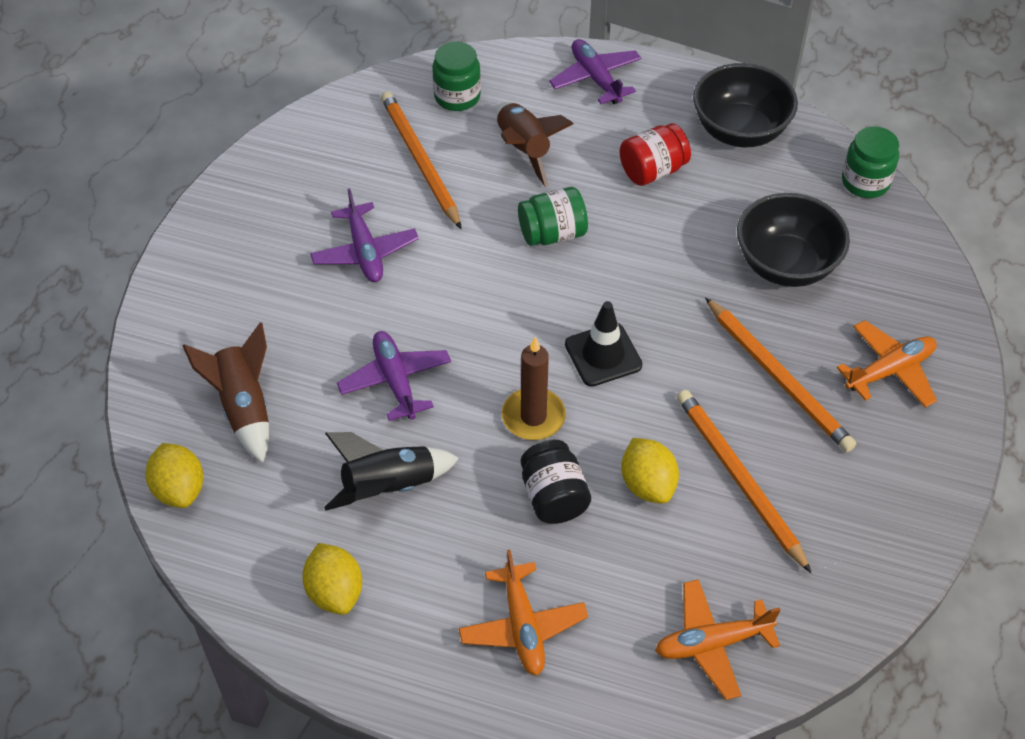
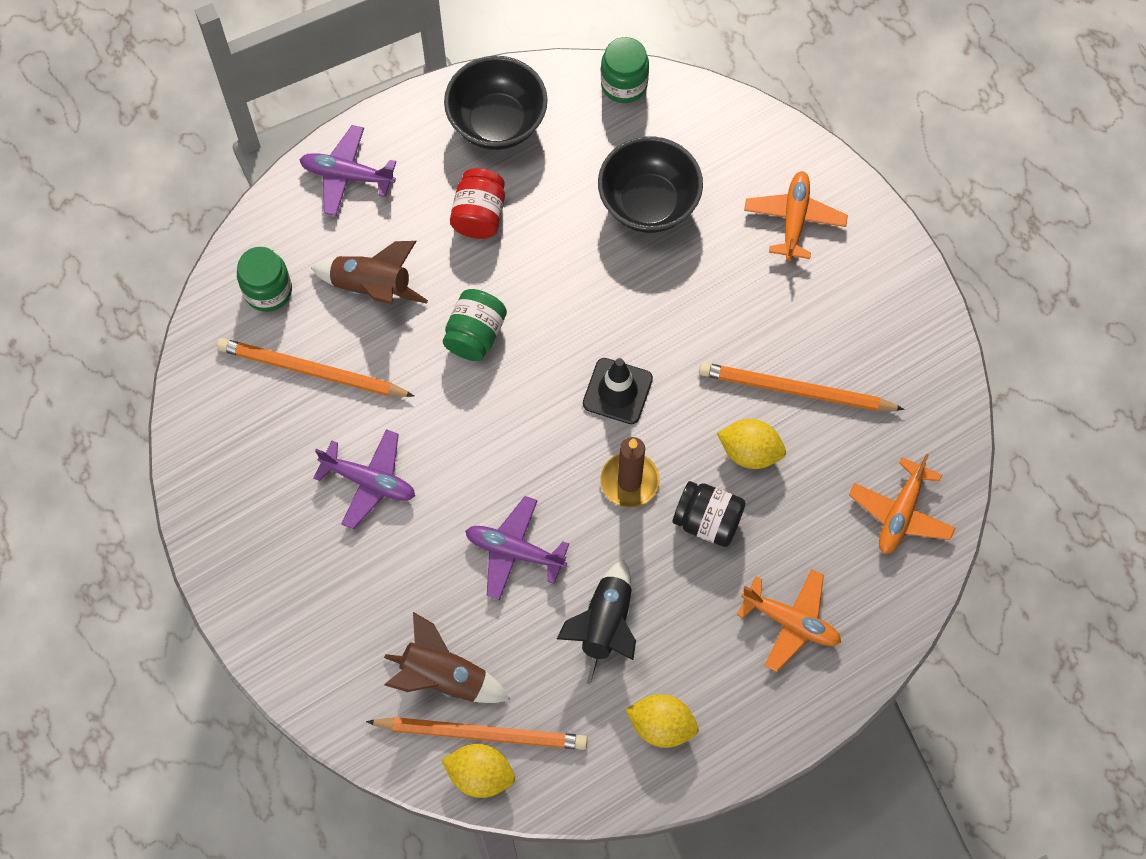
camera: 50 degrees left, 15 degrees up
(778, 377) = (737, 294): orange pencil -> orange pencil (481, 733)

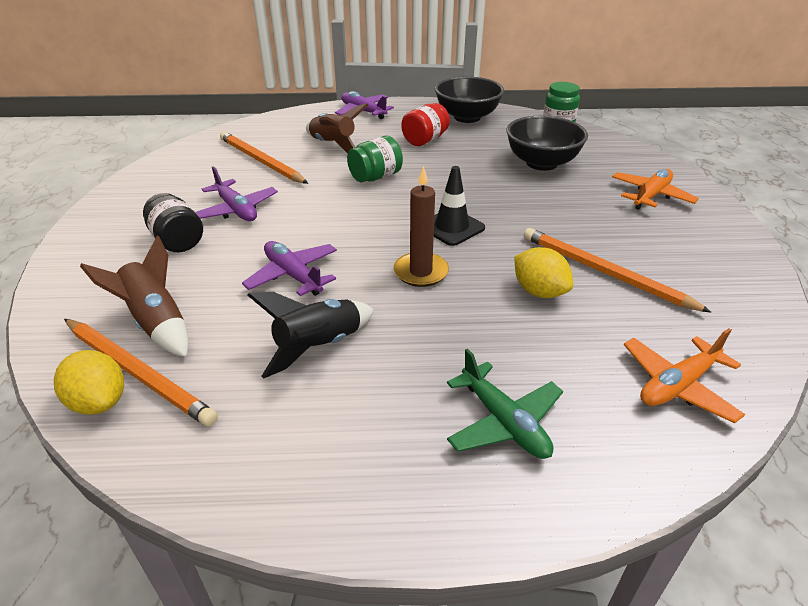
camera: 30 degrees right, 30 degrees down
(268, 291) = (274, 131): green jar -> none
(661, 725) = (299, 447): yellow lemon -> none
(707, 521) = (469, 317): black jar -> black jar (177, 241)
(790, 622) = (503, 422): orange plane -> green plane

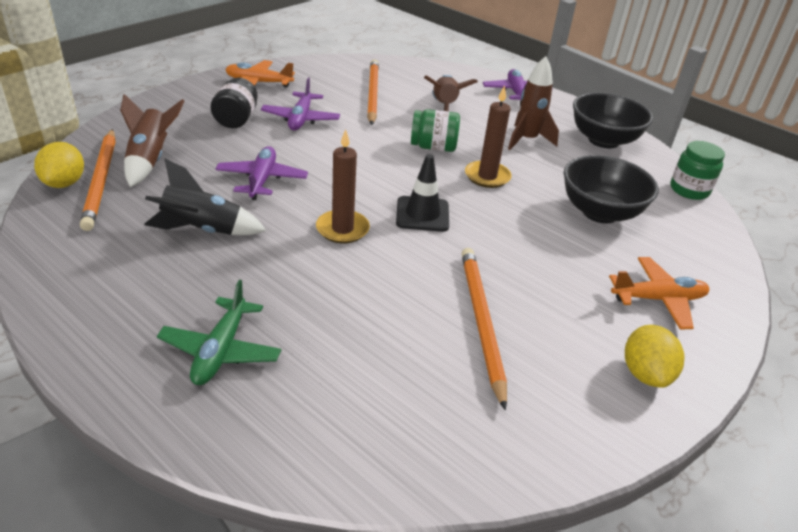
camera: 40 degrees right, 0 degrees up
(425, 140) = (527, 140): red jar -> brown rocket
(444, 177) = (487, 176): none -> brown candle
(539, 291) = (400, 298): yellow lemon -> yellow lemon (645, 373)
(678, 385) = (376, 430): orange plane -> orange plane (259, 82)

